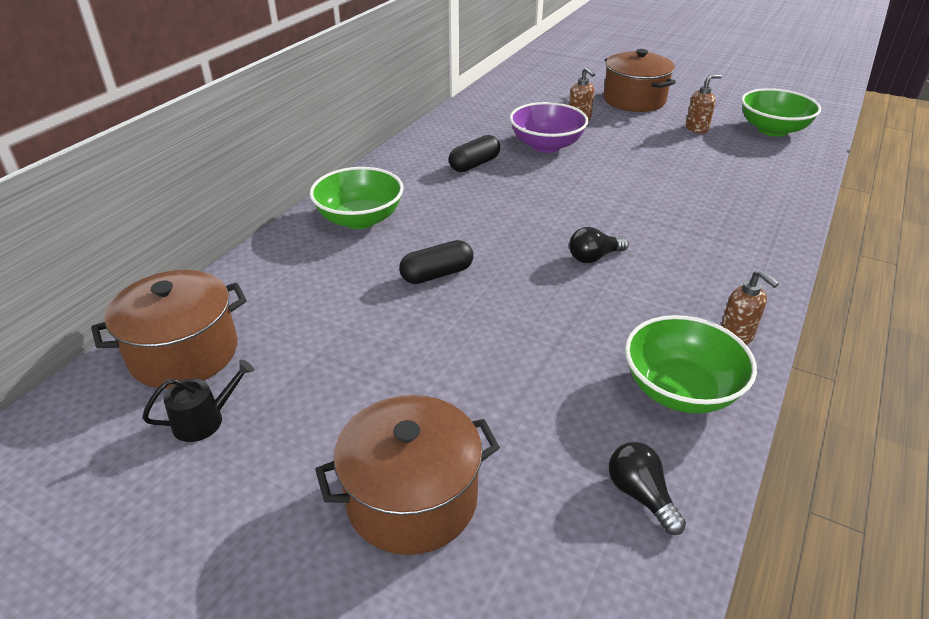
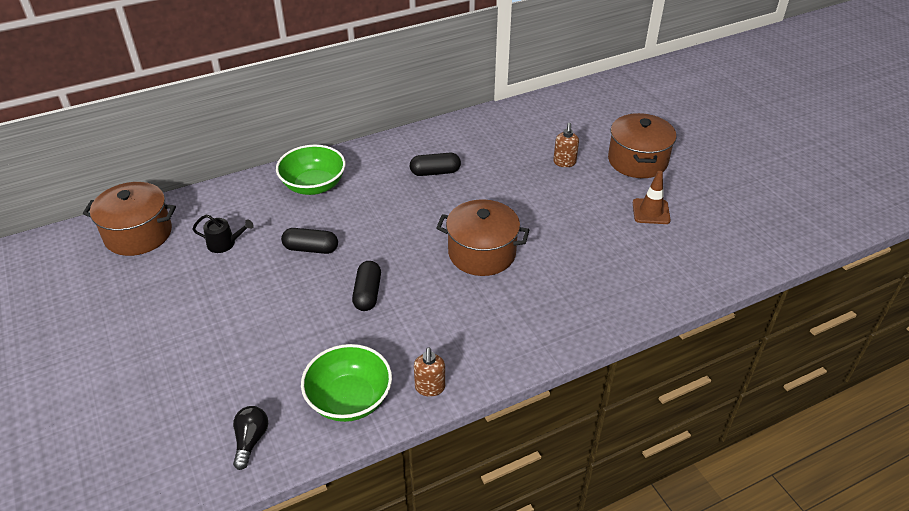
camera: 35 degrees right, 5 degrees up
(204, 420) = (110, 278): black watering can -> black watering can (224, 243)
(412, 498) = (150, 374): brown pot -> brown pot (482, 253)
(546, 145) = (507, 177): purple bowl -> none
(555, 286) = (367, 293): none -> black capsule
(594, 257) = (418, 285): black light bulb -> none
(697, 129) = (651, 211): brown soap dispenser -> brown traffic cone
(772, 130) = (718, 241): green bowl -> none

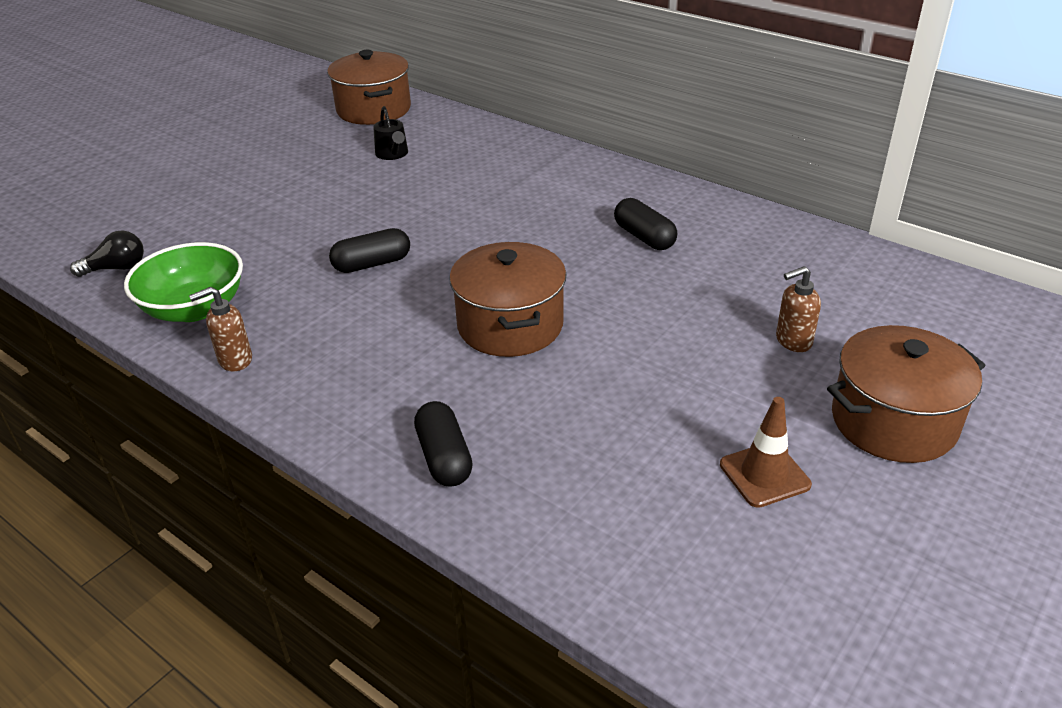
camera: 65 degrees right, 5 degrees down
(311, 249) = (422, 203): black capsule -> black capsule (444, 457)
(313, 185) = (533, 167): green bowl -> none

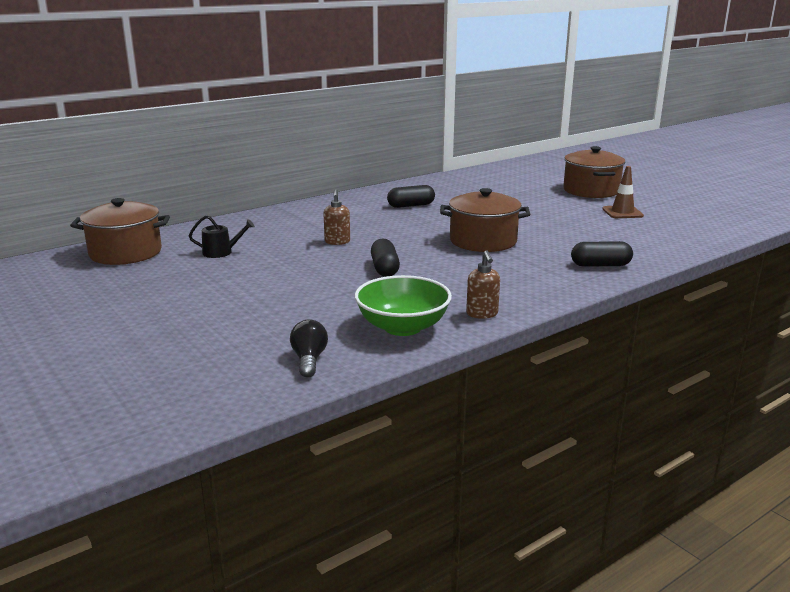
camera: 75 degrees left, 15 degrees down
(793, 341) = (527, 195): brown soap dispenser -> brown soap dispenser (337, 242)

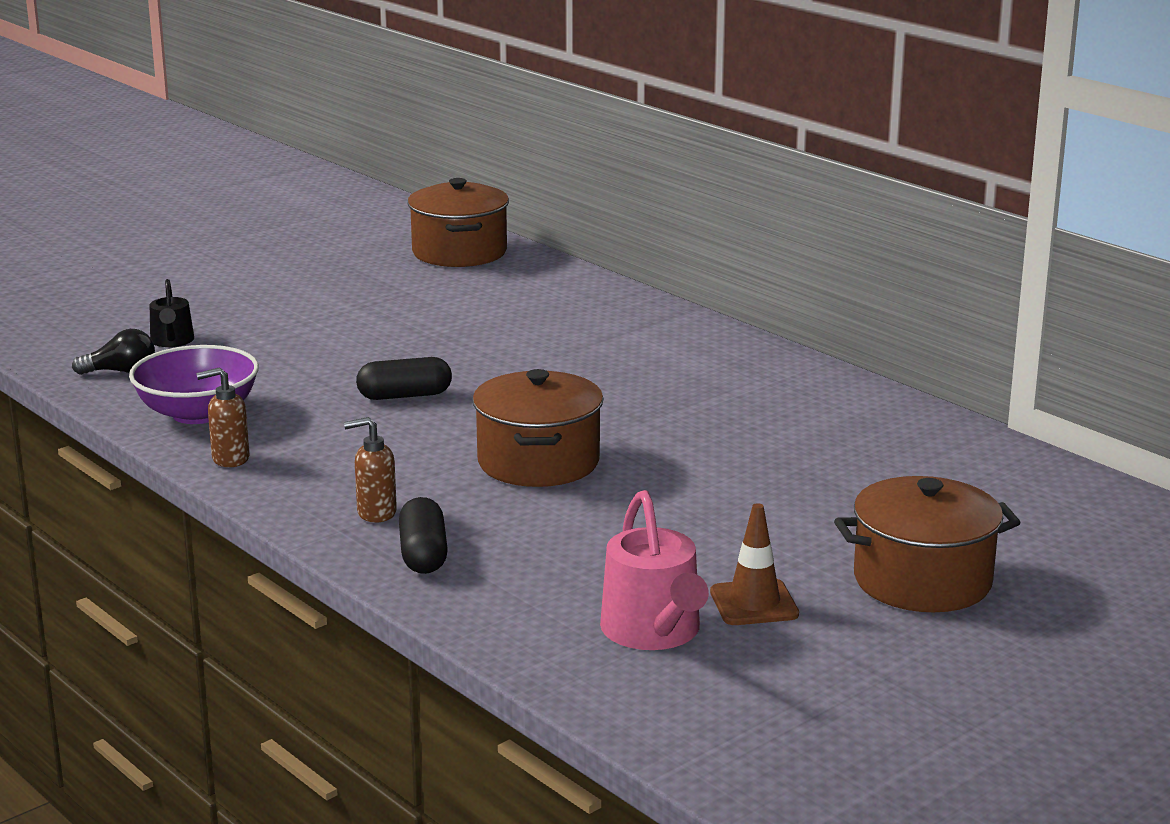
camera: 85 degrees right, 0 degrees up
(221, 252) = (466, 298): black watering can -> black watering can (172, 341)
(337, 242) = (518, 360): brown soap dispenser -> brown soap dispenser (376, 513)
(402, 327) = (198, 413): green bowl -> purple bowl
(411, 205) = (731, 403): black capsule -> none
(656, 227) = (654, 631): none -> pink watering can

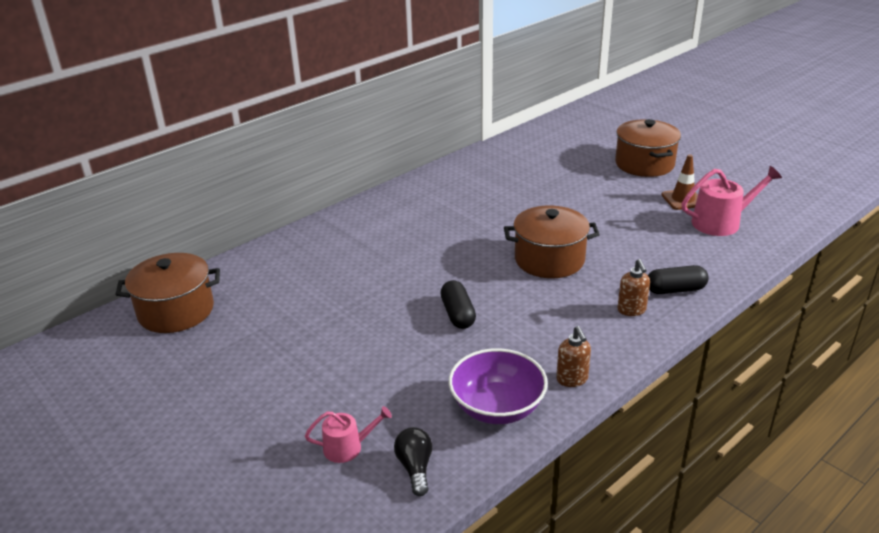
camera: 90 degrees left, 10 degrees up
(172, 341) = (347, 447): black watering can -> pink watering can

